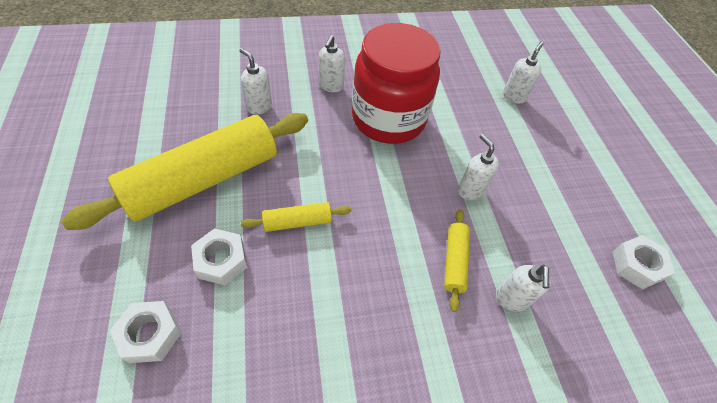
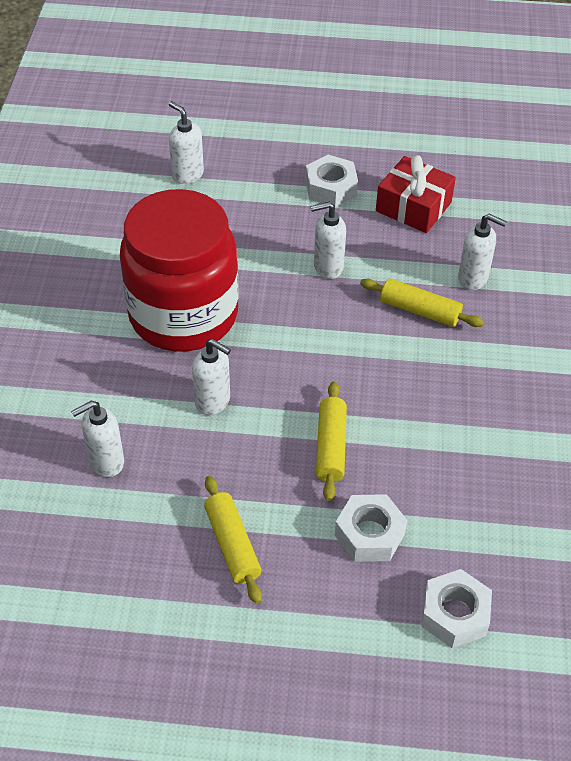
camera: 70 degrees left, 5 degrees down
(204, 180) = (232, 545): yellow rolling pin -> yellow rolling pin, size x0.43
(331, 86) = (93, 366): white soap dispenser -> white soap dispenser (213, 401)
(568, 239) = (413, 207): none -> red gift
(636, 265) = (455, 168): white nut -> white nut (331, 188)

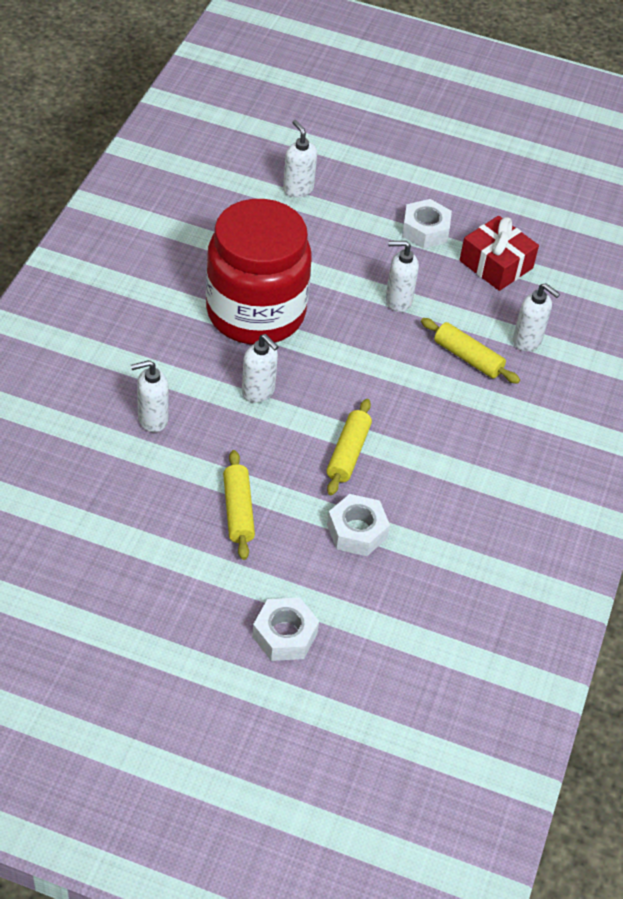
camera: 10 degrees right, 0 degrees up
(454, 614) = (406, 611): white nut -> white nut (285, 635)

